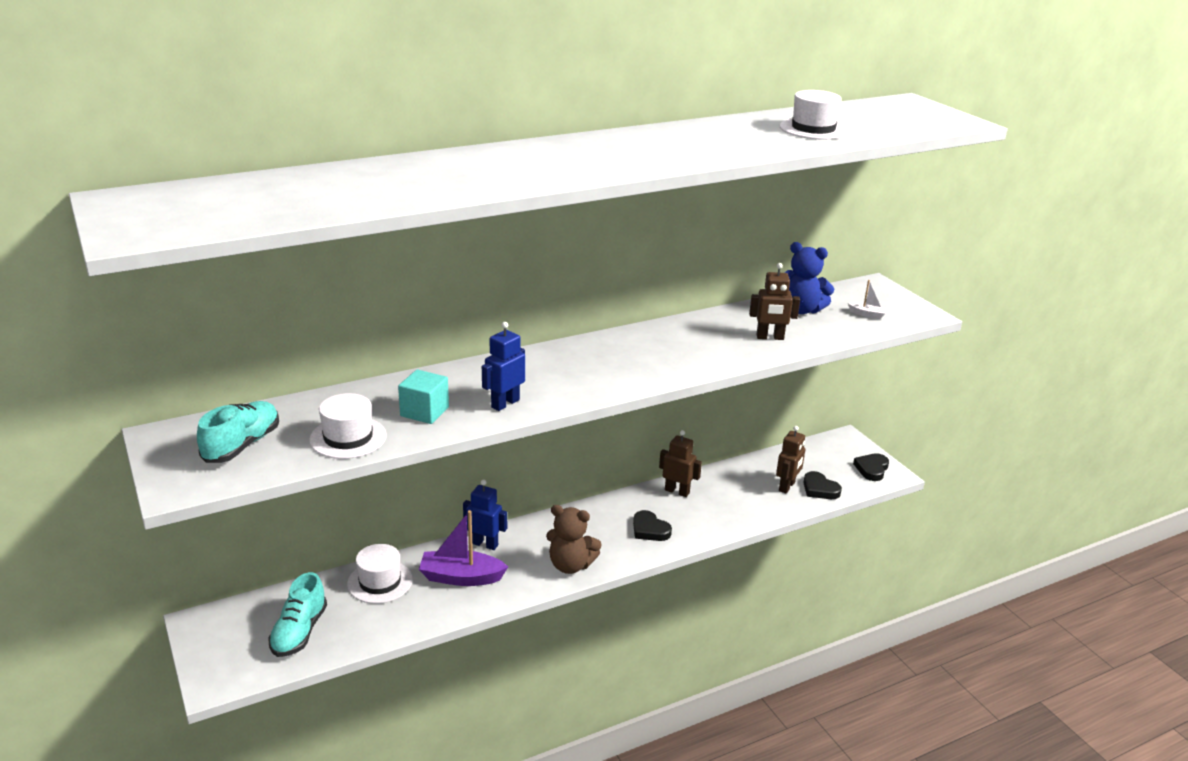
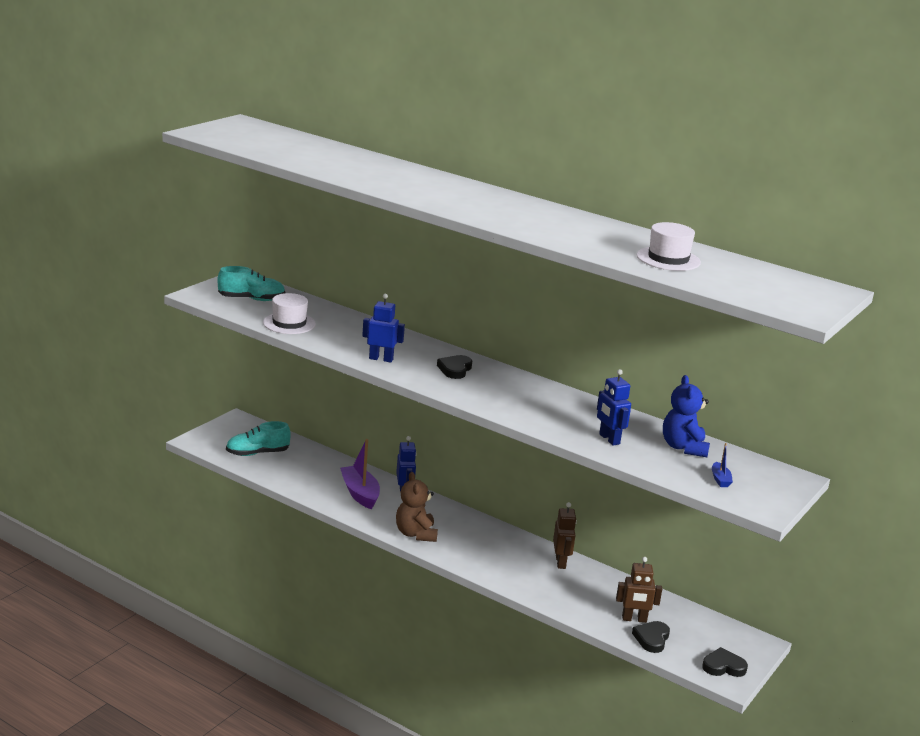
camera: 60 degrees right, 5 degrees down
(380, 582) = (327, 465): white hat -> none
(424, 412) = (342, 337): turquoise cube -> none
(649, 529) = (495, 559): black heart -> black heart (455, 369)
(770, 337) = (609, 439): brown robot -> blue robot
(867, 314) = (720, 479): white boat -> blue boat

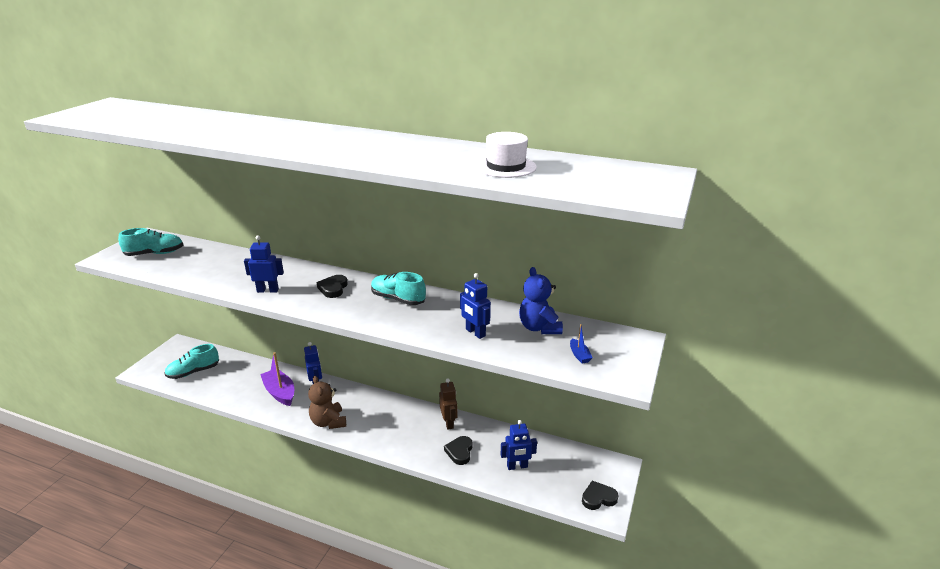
camera: 10 degrees left, 5 degrees up
(289, 323) = (186, 271): white hat -> none
(528, 392) = (398, 299): none -> turquoise shoe
(634, 619) = (517, 466): brown robot -> blue robot
(651, 639) = (535, 483): black heart -> black heart (459, 452)

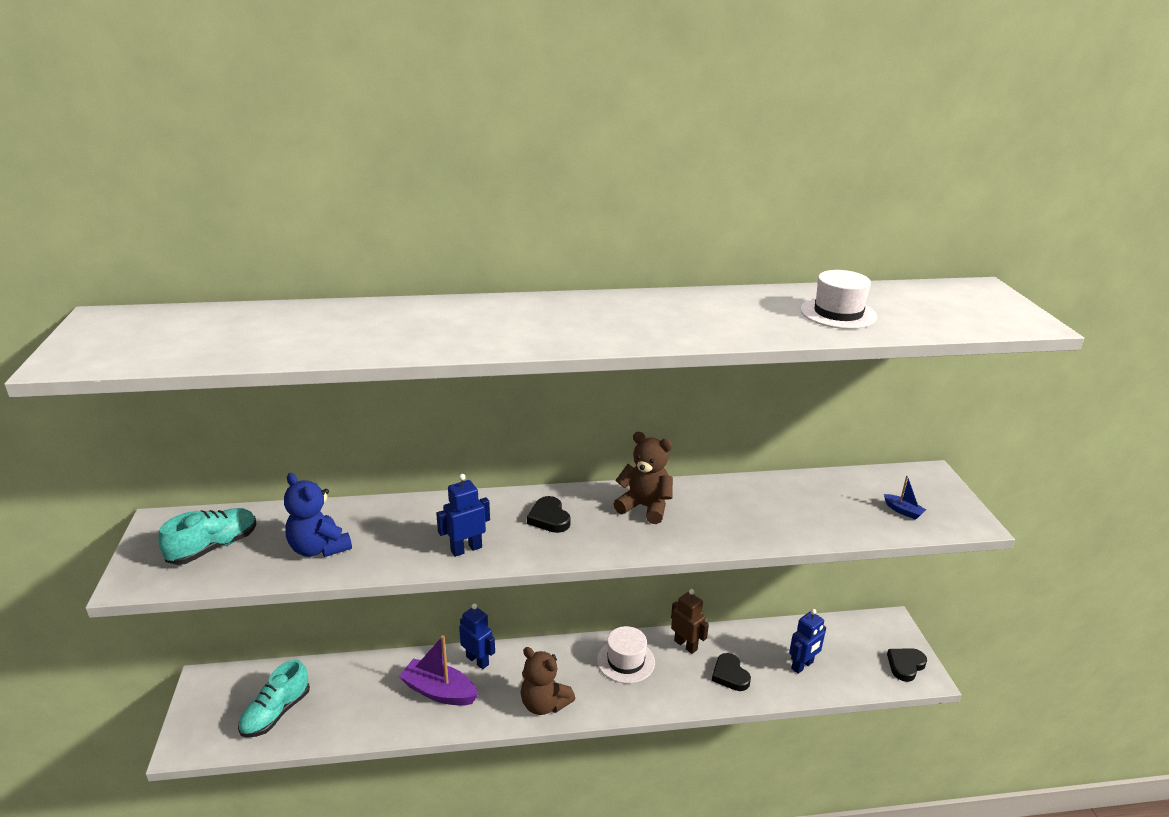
camera: 30 degrees left, 0 degrees up
(398, 299) = (645, 507): turquoise shoe -> brown teddy bear
(401, 417) = (625, 661): none -> white hat
(475, 333) = (778, 521): blue robot -> none
(539, 328) = (831, 492): blue teddy bear -> blue teddy bear (319, 548)

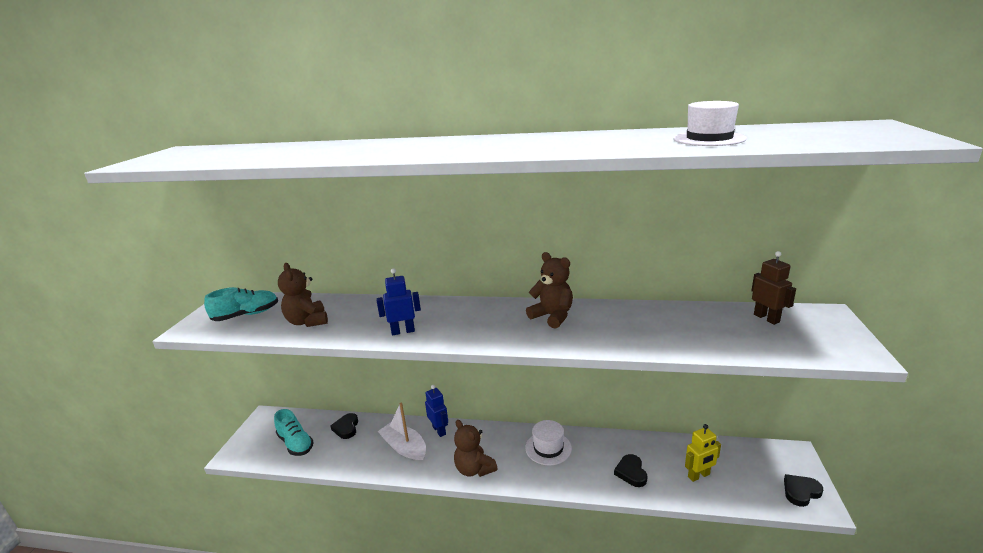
camera: 20 degrees right, 5 degrees down
(276, 713) = (295, 443): turquoise shoe -> turquoise shoe turned 90 degrees counterclockwise
(319, 548) = (307, 321): blue teddy bear -> brown teddy bear
(439, 691) = (404, 447): purple boat -> white boat
(549, 518) = (474, 317): black heart -> black heart (346, 428)
(686, 645) = (601, 443): brown robot -> brown robot (766, 318)
(802, 665) = (699, 476): blue robot -> yellow robot
(903, 511) = (789, 339): blue boat -> none

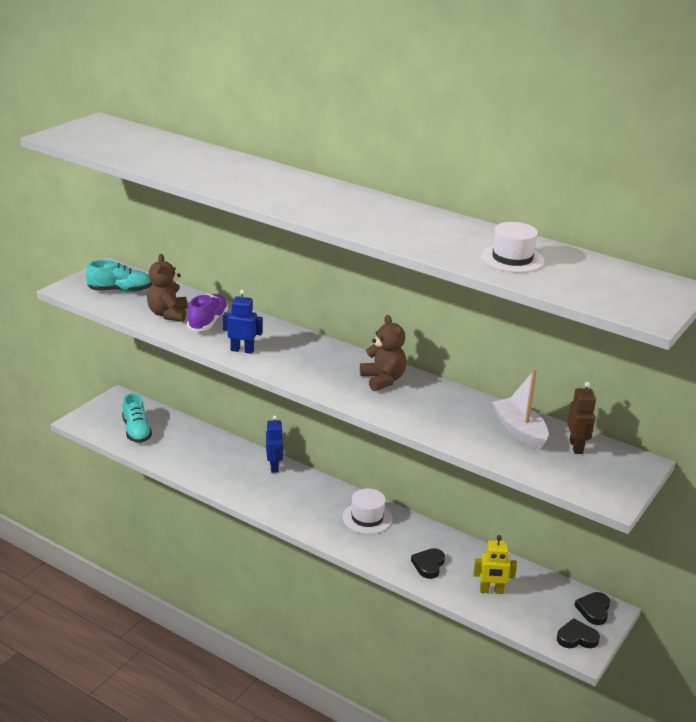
camera: 20 degrees right, 5 degrees up
(346, 428) = (188, 434): black heart -> black heart (593, 610)
(352, 317) = (208, 322): none -> purple shoe
(404, 447) = (232, 469): white boat -> white boat (519, 431)
(474, 469) = (284, 510): brown teddy bear -> none

